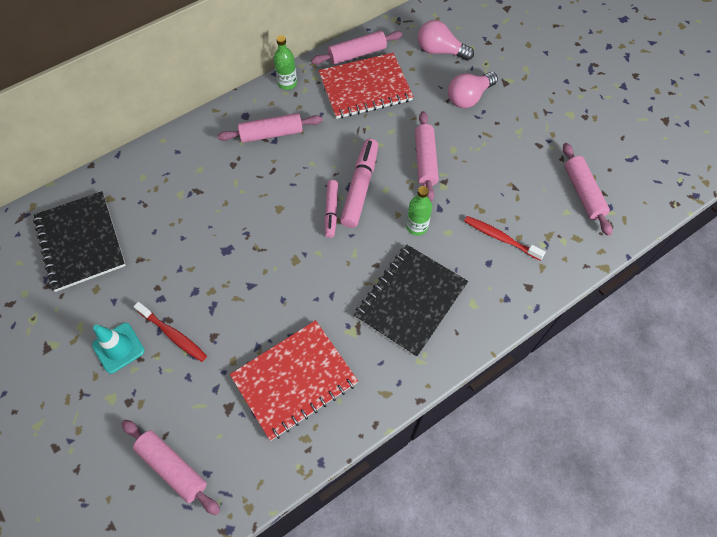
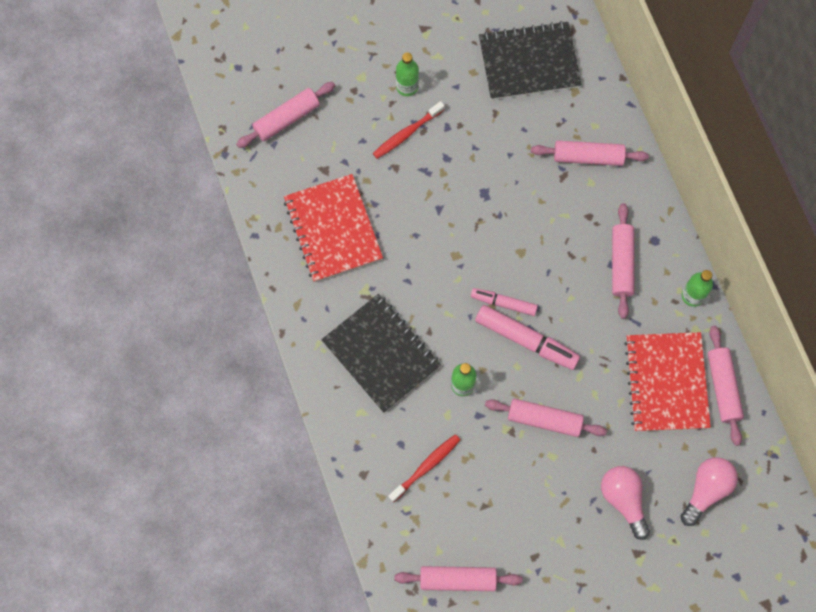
camera: 105 degrees right, 10 degrees up
(118, 348) = (407, 86): turquoise traffic cone -> green bottle
(175, 176) = (588, 157): none -> pink rolling pin

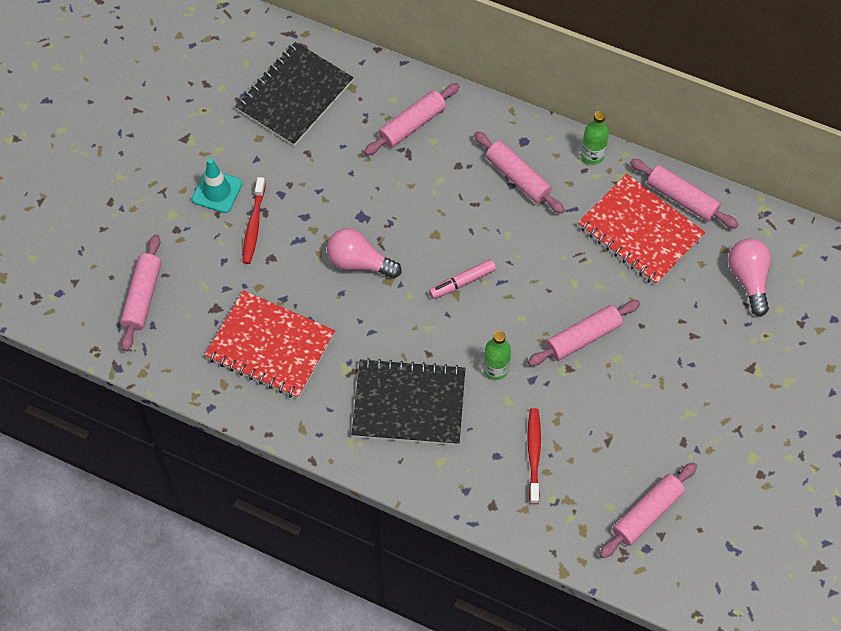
camera: 45 degrees left, 10 degrees down
(407, 86) = (217, 191): green bottle -> turquoise traffic cone
(526, 340) = (508, 293): pink marker -> none
(623, 500) = (700, 340): pink light bulb -> pink light bulb (359, 262)

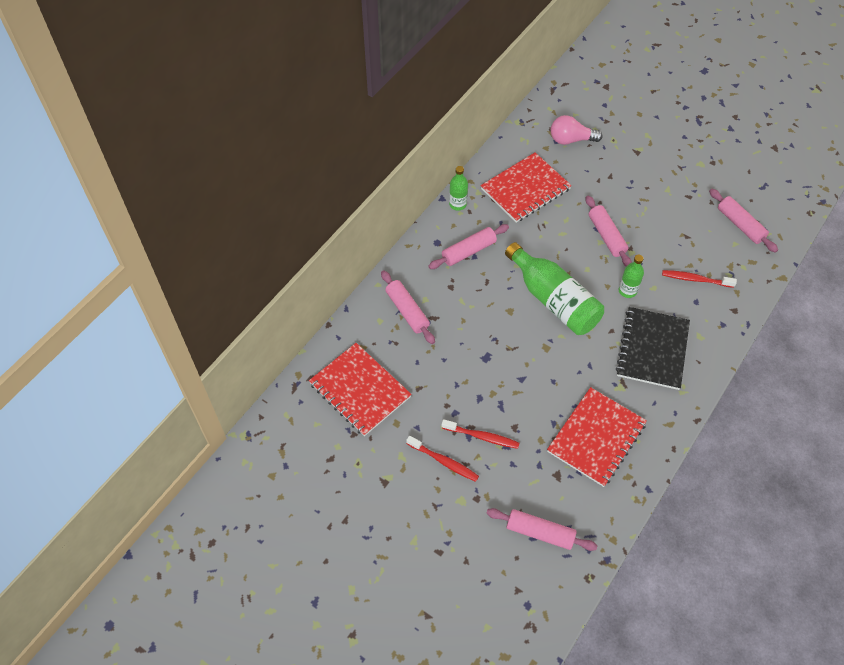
camera: 80 degrees left, 5 degrees down
(217, 191) = (444, 461): turquoise traffic cone -> red toothbrush
(295, 96) = (360, 390): black notebook -> red notebook
(359, 262) = (527, 365): pink light bulb -> none
(462, 282) = (553, 300): pink marker -> green bottle
(681, 199) = (503, 162): pink rolling pin -> none

